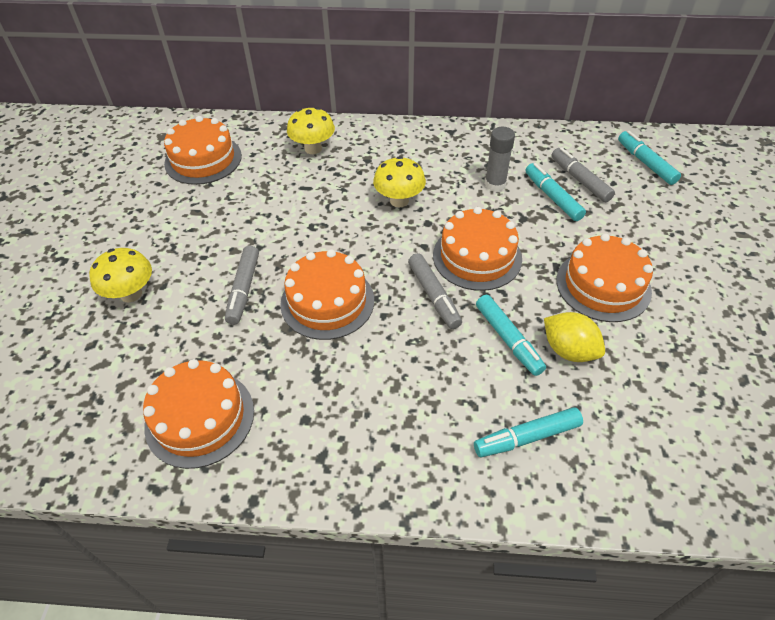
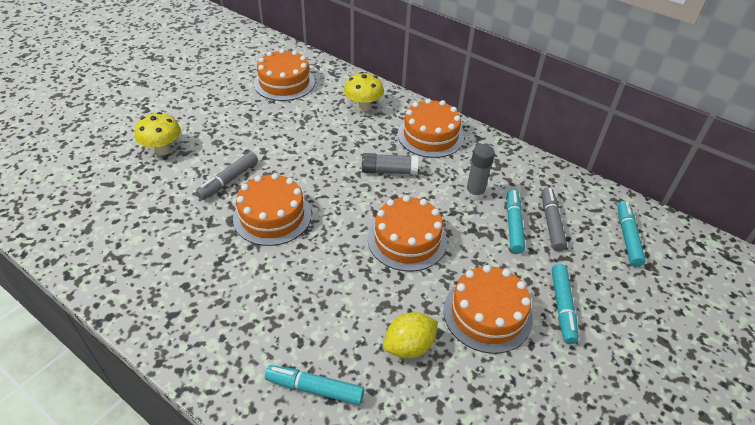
camera: 30 degrees right, 5 degrees down
(200, 418) = (128, 247): orange cake -> orange cake (430, 136)
(399, 201) = (389, 171): yellow mushroom -> grey glue stick
(434, 296) = (347, 251): grey marker -> none
(508, 339) = (371, 311): turquoise marker -> turquoise marker (562, 307)
(569, 350) = (409, 346): yellow lemon -> yellow lemon turned 75 degrees clockwise

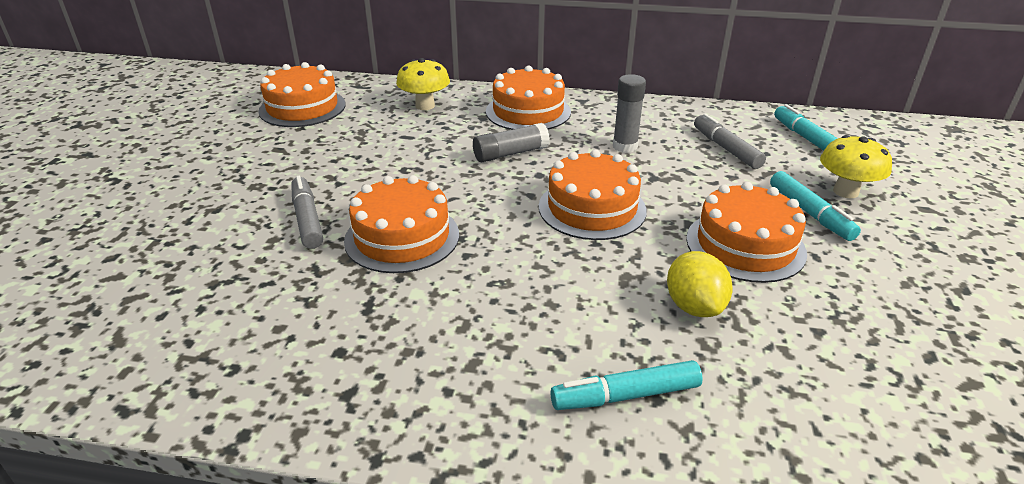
camera: 25 degrees left, 10 degrees down
(163, 149) = (177, 214): yellow mushroom -> yellow mushroom (845, 191)
(228, 180) = (307, 219): grey marker -> grey marker turned 150 degrees clockwise
(409, 346) = (694, 306): yellow lemon -> yellow lemon turned 45 degrees counterclockwise
(513, 225) = (691, 161): turquoise marker -> none

